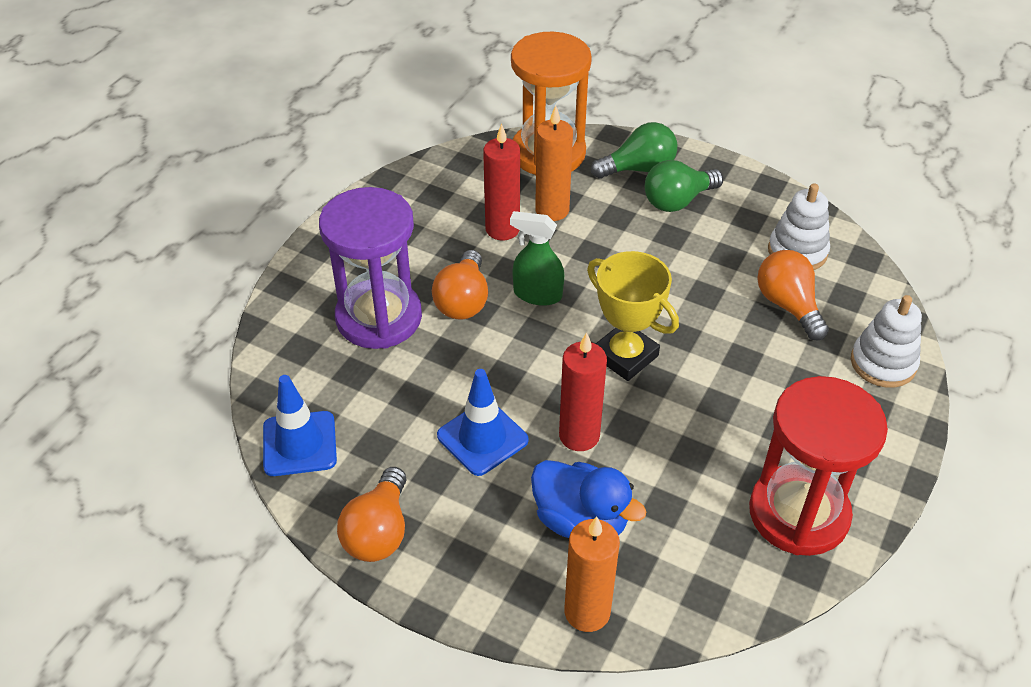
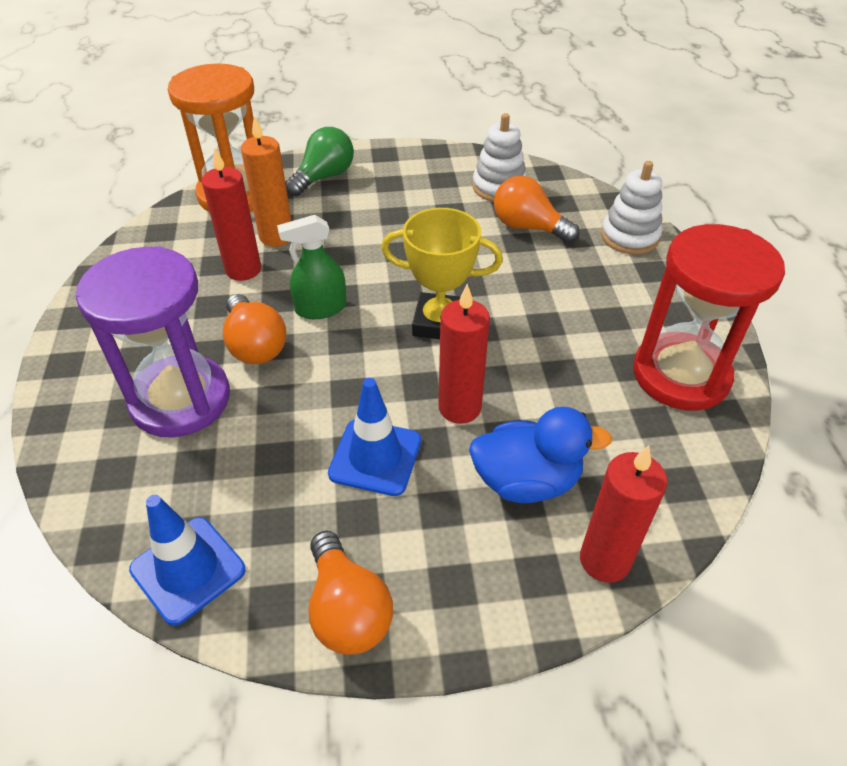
camera: 35 degrees left, 0 degrees up
(587, 612) = (604, 560): orange candle -> red candle
(677, 201) = (376, 188): green light bulb -> none

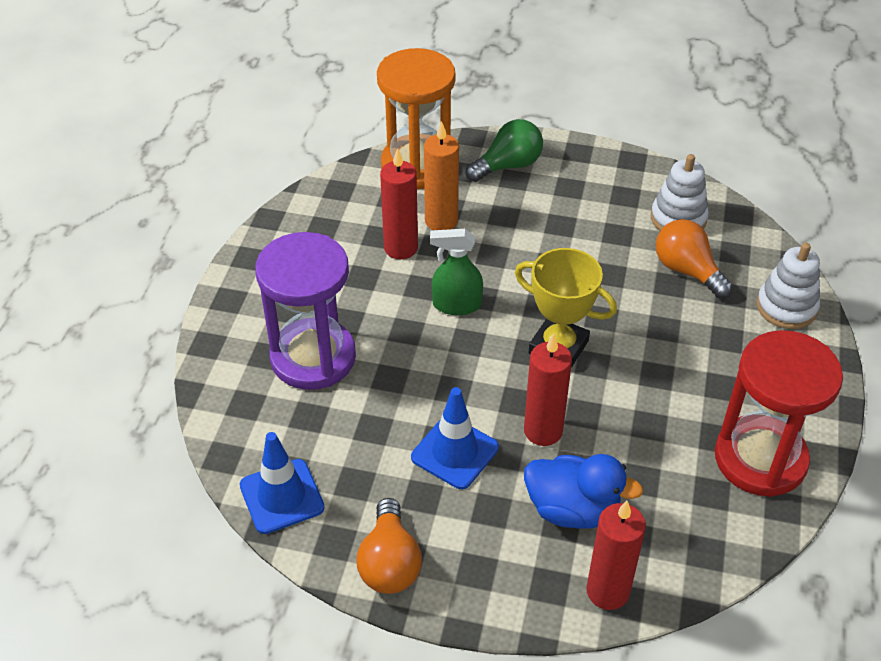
camera: 20 degrees right, 0 degrees up
(255, 345) = (388, 325): orange light bulb -> none

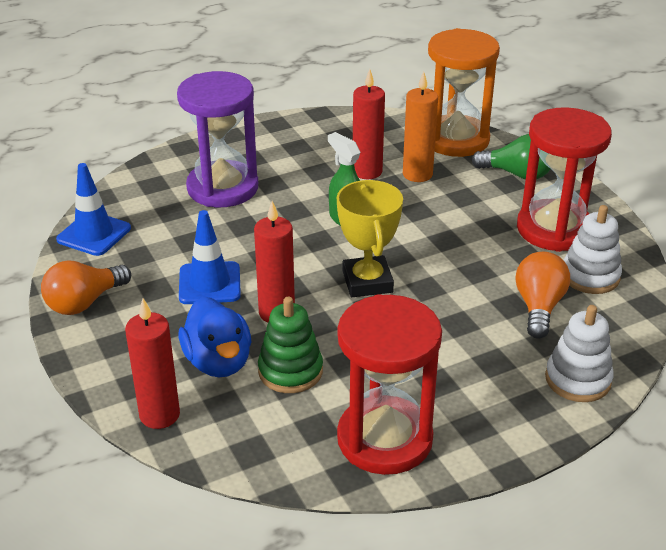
camera: 50 degrees right, 10 degrees down
(602, 197) = (554, 229): none -> red hourglass
(628, 468) = (290, 371): none -> green stacking toy

